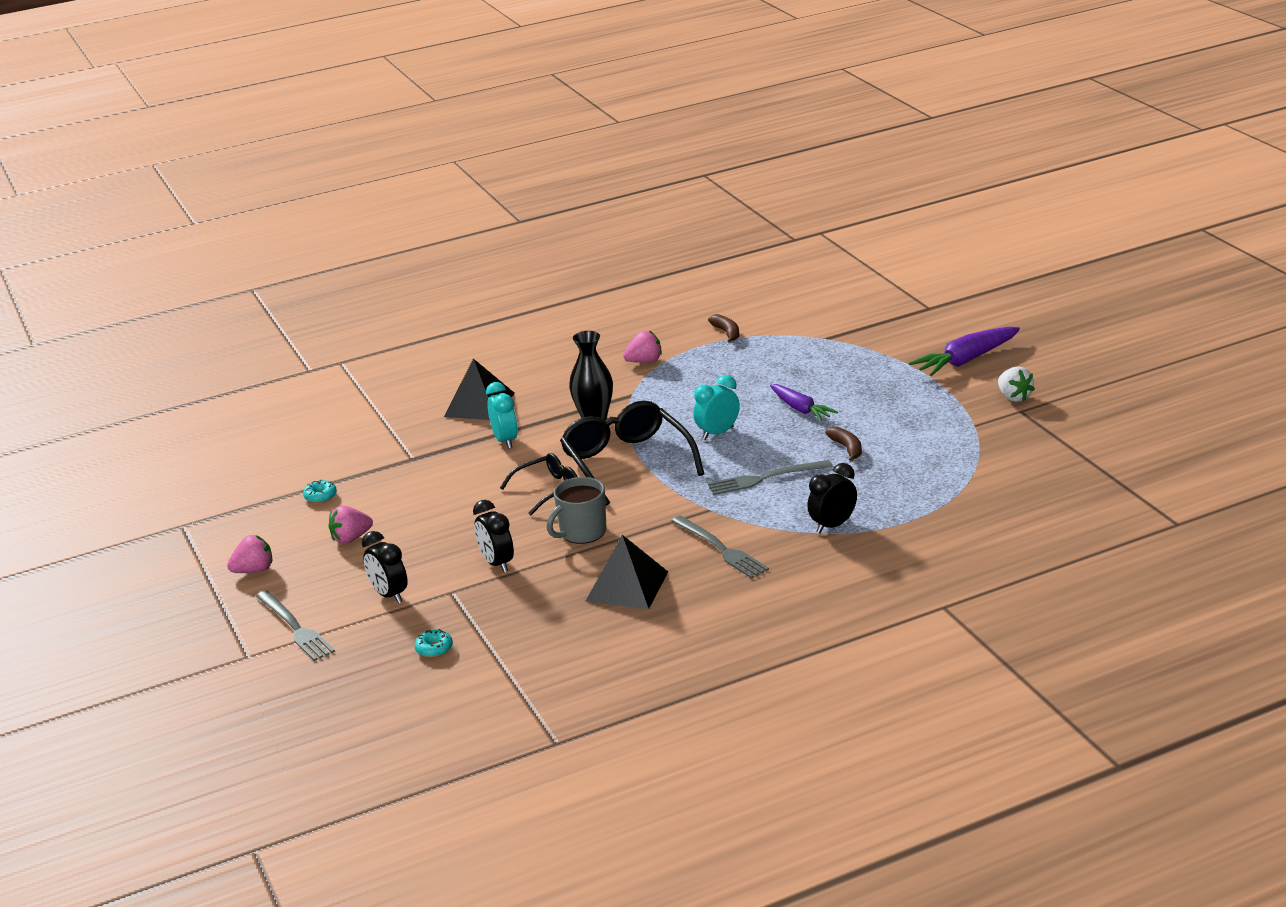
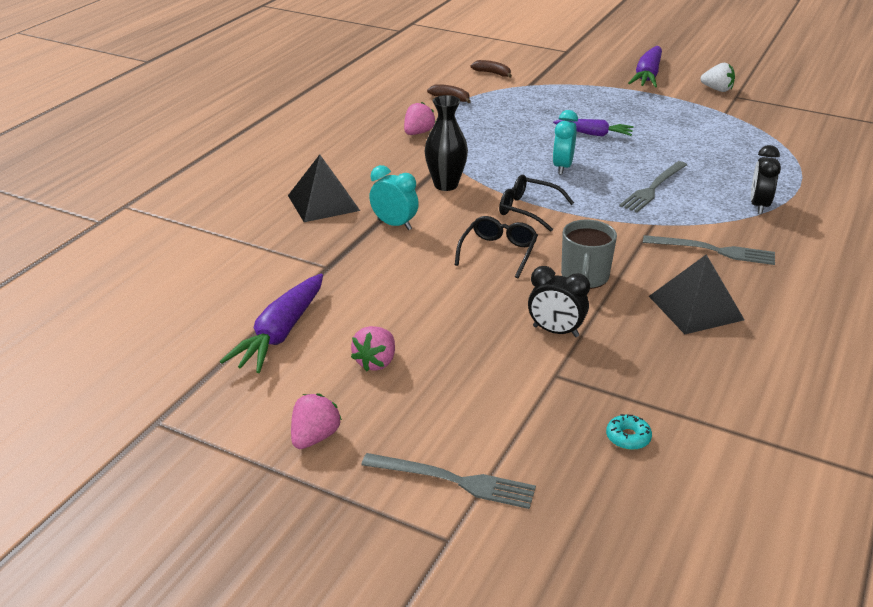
camera: 40 degrees left, 5 degrees up
(320, 496) = (281, 333): turquoise donut -> purple carrot
(389, 595) = (501, 402): black clock -> none
(627, 462) = (528, 209): black glasses -> black glasses, size x0.57
(847, 448) = (672, 150): brown banana -> brown banana (492, 73)

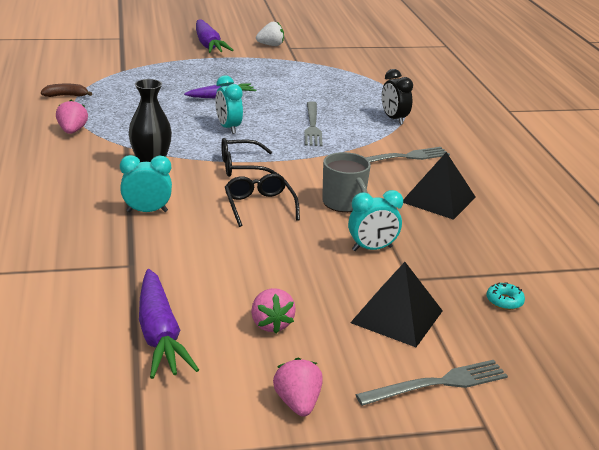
camera: 40 degrees left, 5 degrees down
(323, 203) = (56, 213): black pyramid -> black pyramid (397, 316)
(492, 73) = (78, 68): brown banana -> none
(555, 331) = (372, 249): black clock -> turquoise clock

